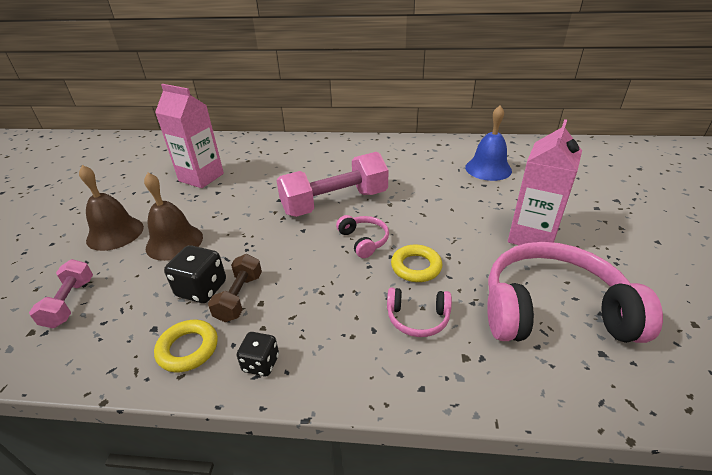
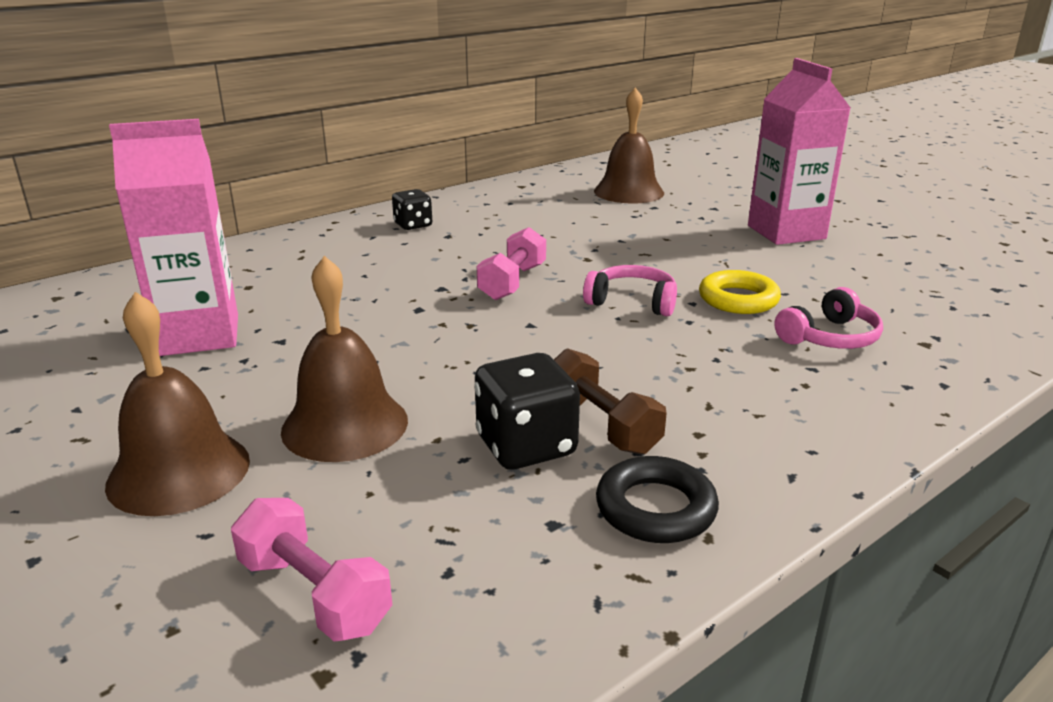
camera: 45 degrees left, 10 degrees down
(188, 349) = (655, 508): yellow ring -> black ring
(261, 363) = (772, 462): black dice -> black dice (413, 225)
(335, 203) = (513, 282): pink dumbbell -> pink dumbbell, size x0.52
(488, 169) = (629, 192): blue bell -> brown bell
(552, 310) = (912, 277): pink headphones -> none

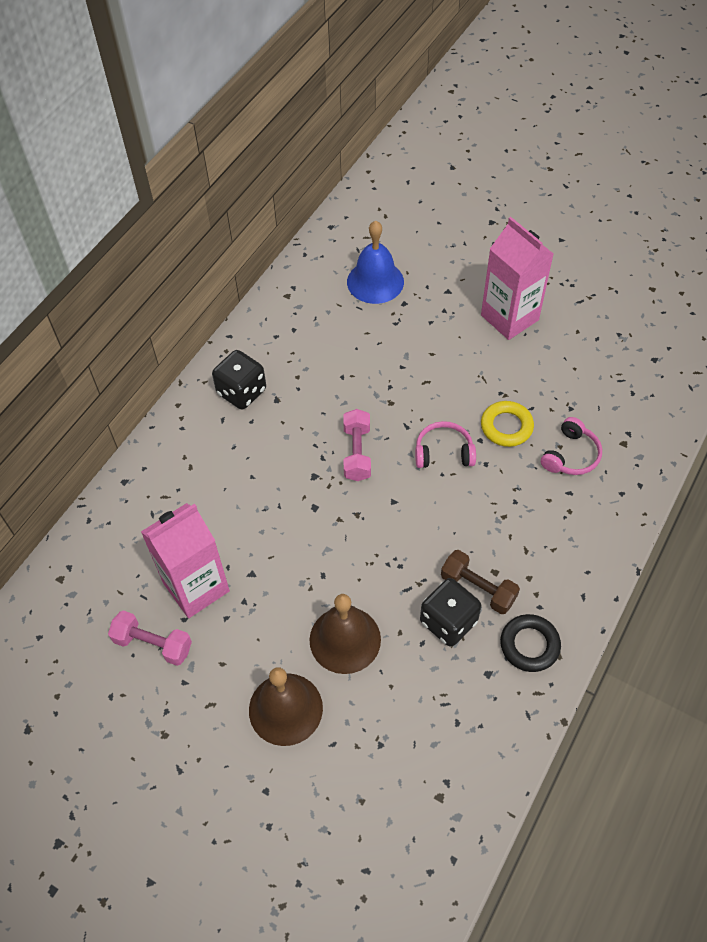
camera: 20 degrees left, 30 degrees up
(314, 593) = (408, 758): pink dumbbell -> pink dumbbell (153, 644)
(413, 225) = (241, 392): black dice -> black dice, size x1.56
(629, 192) = (375, 281): brown bell -> blue bell

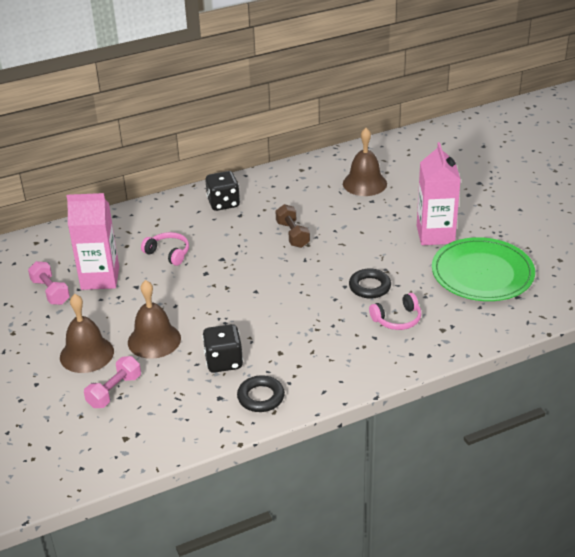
camera: 35 degrees right, 20 degrees down
(357, 453) = (259, 259): pink dumbbell -> pink dumbbell (114, 391)
(375, 281) = (364, 183): blue bell -> brown bell
(443, 452) = (314, 282): pink headphones -> pink headphones (168, 253)
(478, 588) = (260, 355): brown dumbbell -> brown dumbbell (292, 234)
(506, 426) = (369, 287): yellow ring -> black ring
(598, 346) = (482, 273): none -> green plate

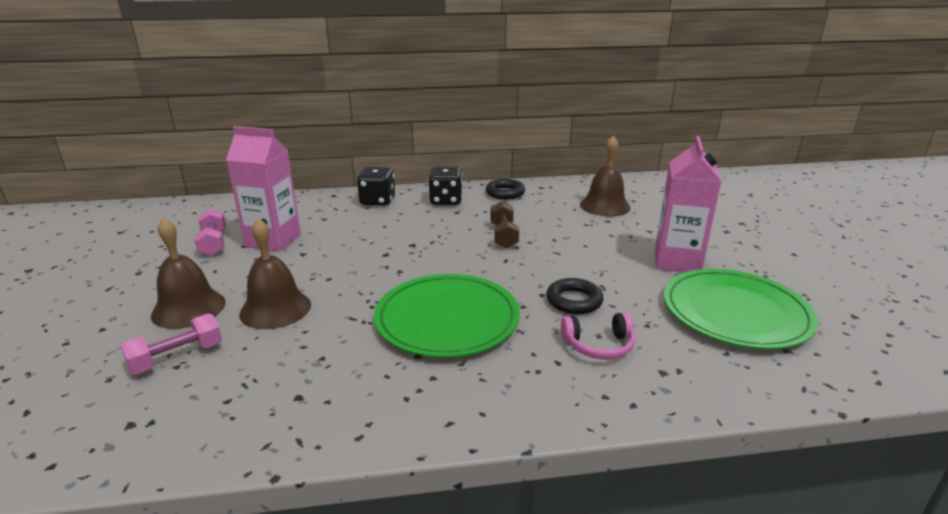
camera: 15 degrees right, 10 degrees down
(168, 253) = (360, 231): pink headphones -> none
(224, 361) = (338, 351): black dice -> black dice (377, 201)
(261, 397) = (354, 410): black ring -> black ring (505, 193)
(286, 321) = (447, 319): none -> green plate

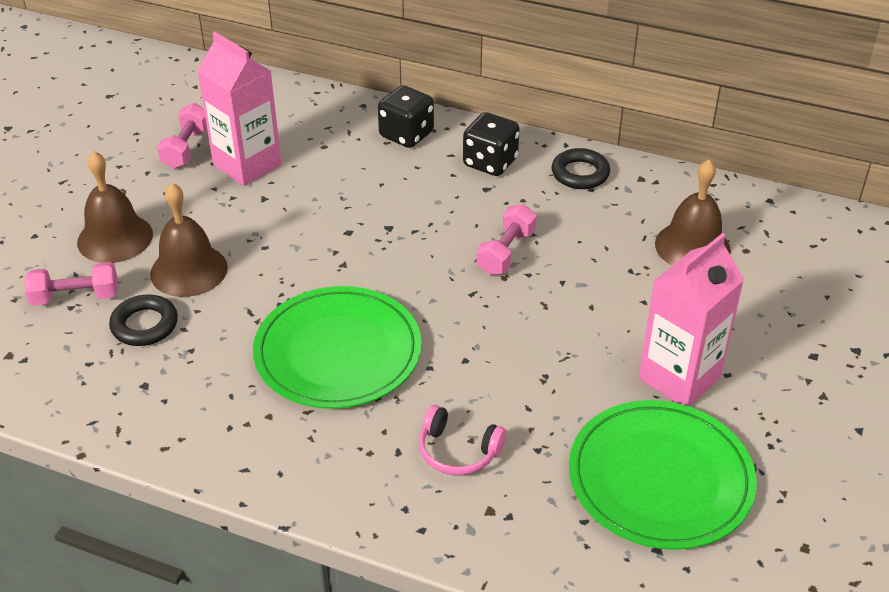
camera: 30 degrees right, 15 degrees up
(504, 236) = (506, 252): brown dumbbell -> pink dumbbell
(574, 301) = (491, 384): black ring -> black ring (144, 325)

